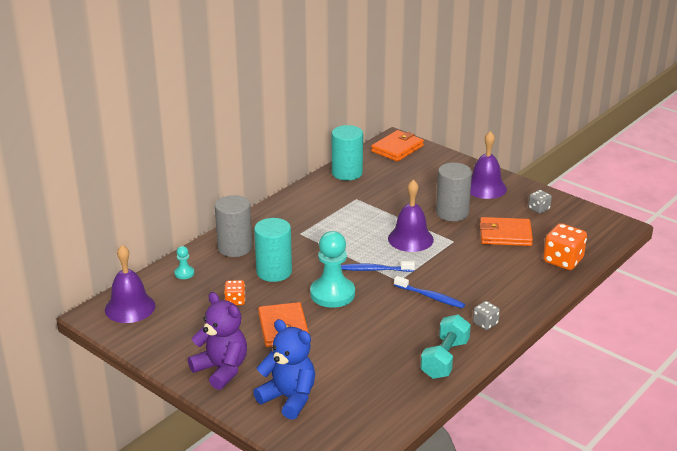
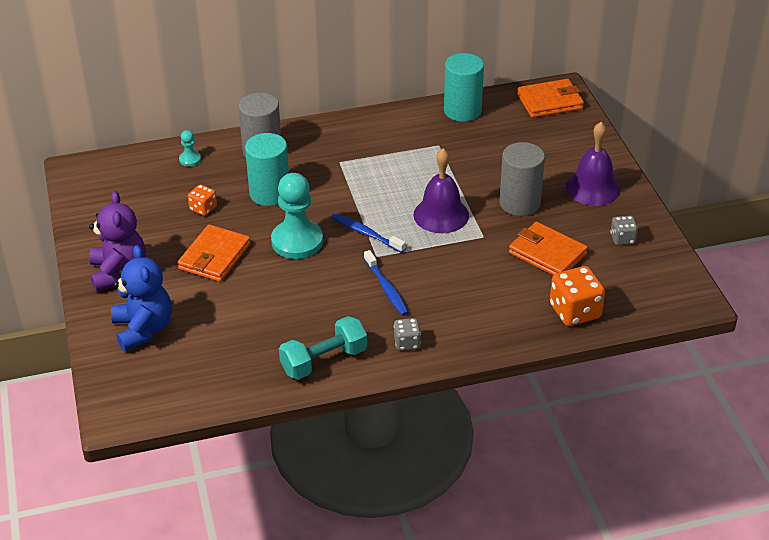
camera: 35 degrees right, 10 degrees up
(130, 307) = (110, 174): purple bell -> none

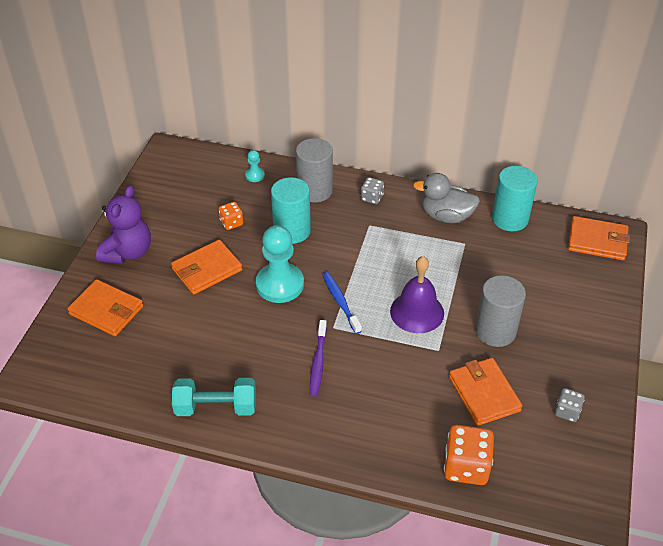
camera: 30 degrees right, 5 degrees up
(143, 329) = (106, 310): blue teddy bear -> orange wallet
(386, 288) = (318, 362): blue toothbrush -> purple toothbrush
(404, 129) = (446, 216): none -> grey duck
(407, 343) = (295, 424): grey dice -> grey dice (372, 198)
(592, 188) = (575, 345): purple bell -> none

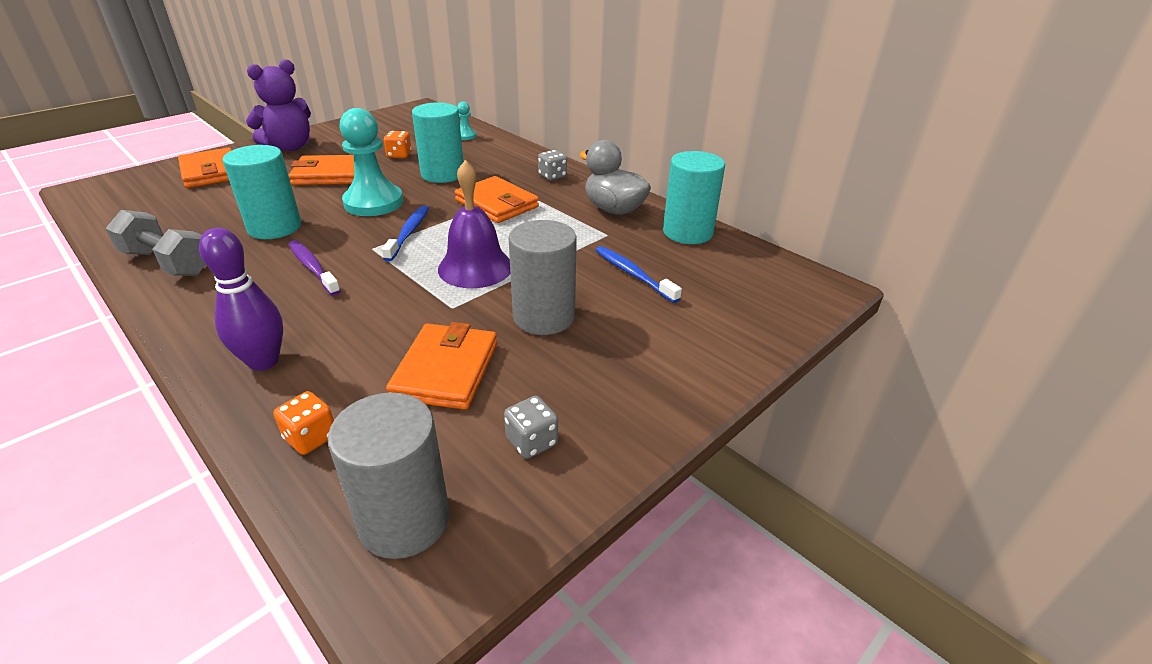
camera: 30 degrees right, 10 degrees down
(216, 407) = (167, 263): turquoise dumbbell -> grey dumbbell
(243, 341) = (274, 227): none -> turquoise cylinder
(315, 191) = (504, 157): grey cylinder -> grey cylinder (404, 520)
(318, 362) = (313, 268): purple toothbrush -> purple toothbrush turned 105 degrees clockwise
(383, 440) = (264, 361): none -> purple bowling pin
(466, 466) = (311, 437): orange dice -> orange dice, size x0.56
(511, 272) = (633, 274): none -> blue toothbrush
(597, 241) = (786, 285): orange wallet -> orange wallet (497, 204)

